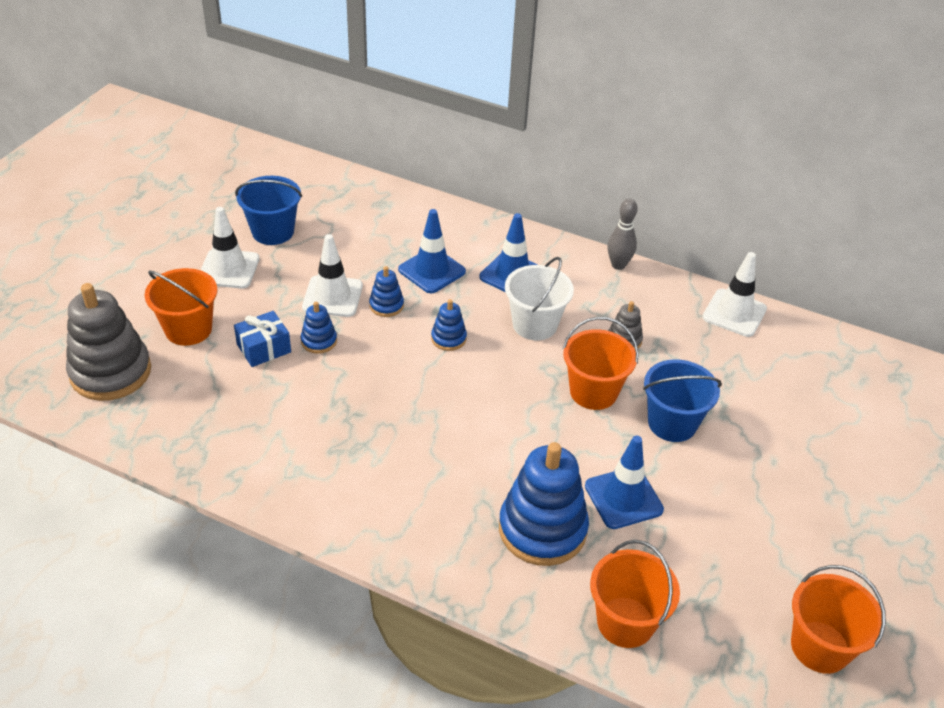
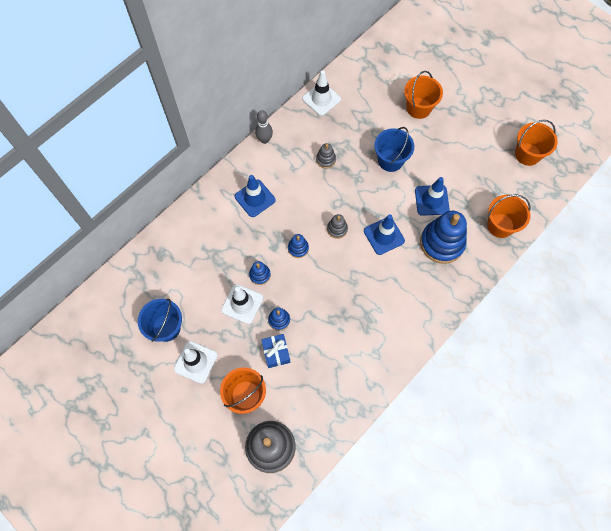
camera: 70 degrees left, 25 degrees up
(432, 271) = (237, 241): blue traffic cone -> blue traffic cone (384, 236)
(503, 378) = (337, 229): none -> grey stacking toy
(535, 324) = (300, 200): white bucket -> none
(593, 392) = (359, 188): orange bucket -> orange bucket (418, 108)

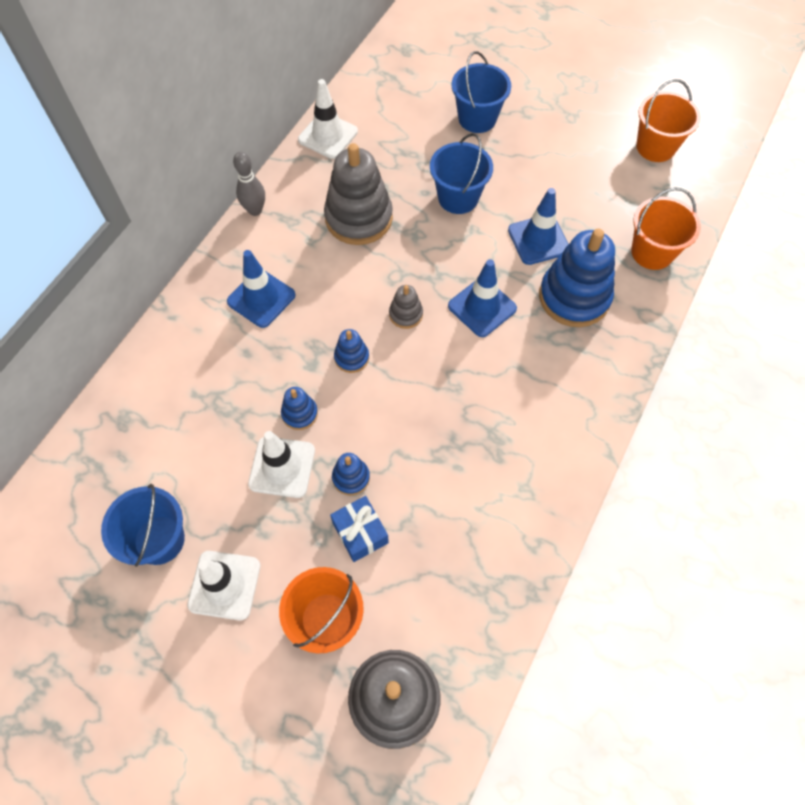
camera: 15 degrees left, 5 degrees down
(325, 160) = (359, 218): grey stacking toy -> grey stacking toy, size x2.13
(418, 108) = (477, 118): orange bucket -> blue bucket

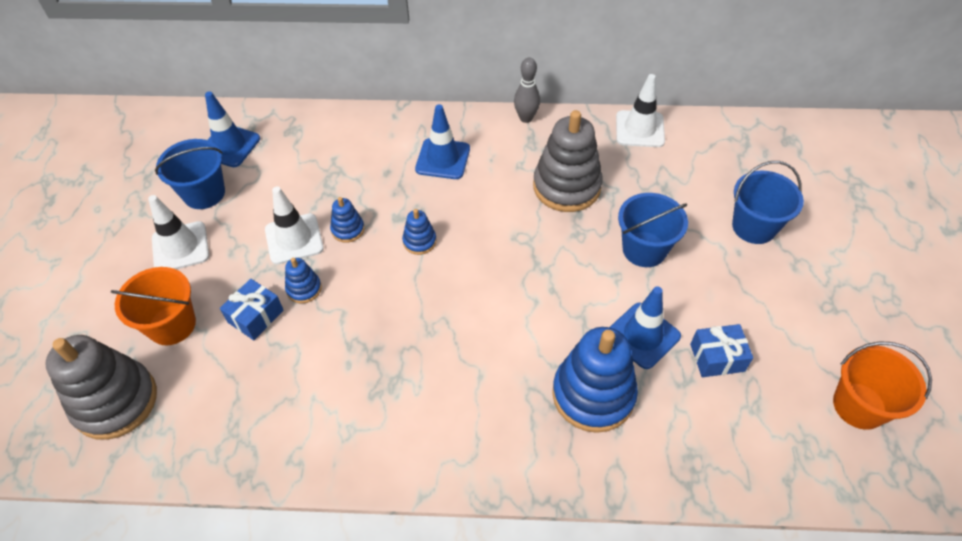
camera: 65 degrees right, 10 degrees down
(406, 314) = (486, 261): grey stacking toy -> none
(482, 307) = (530, 317): blue traffic cone -> blue traffic cone (230, 146)
(580, 204) = (717, 357): none -> blue gift
(652, 252) = (704, 452): orange bucket -> none

